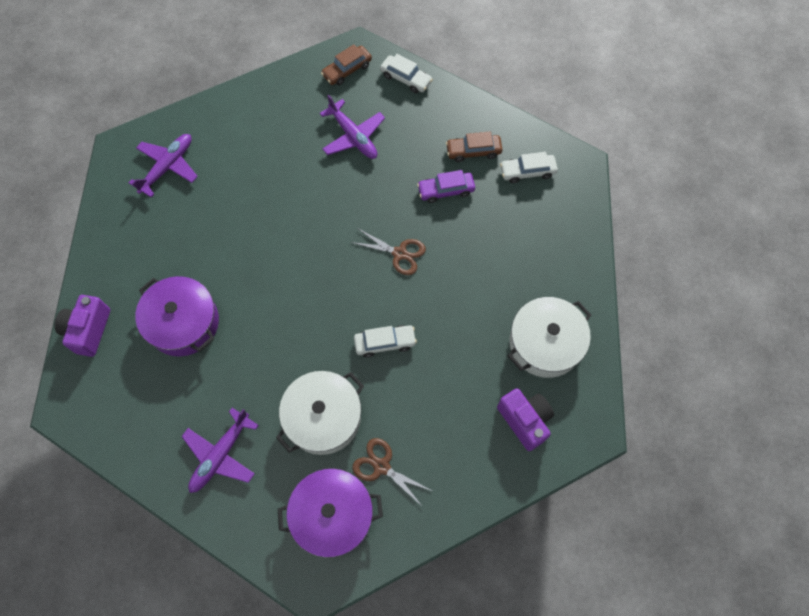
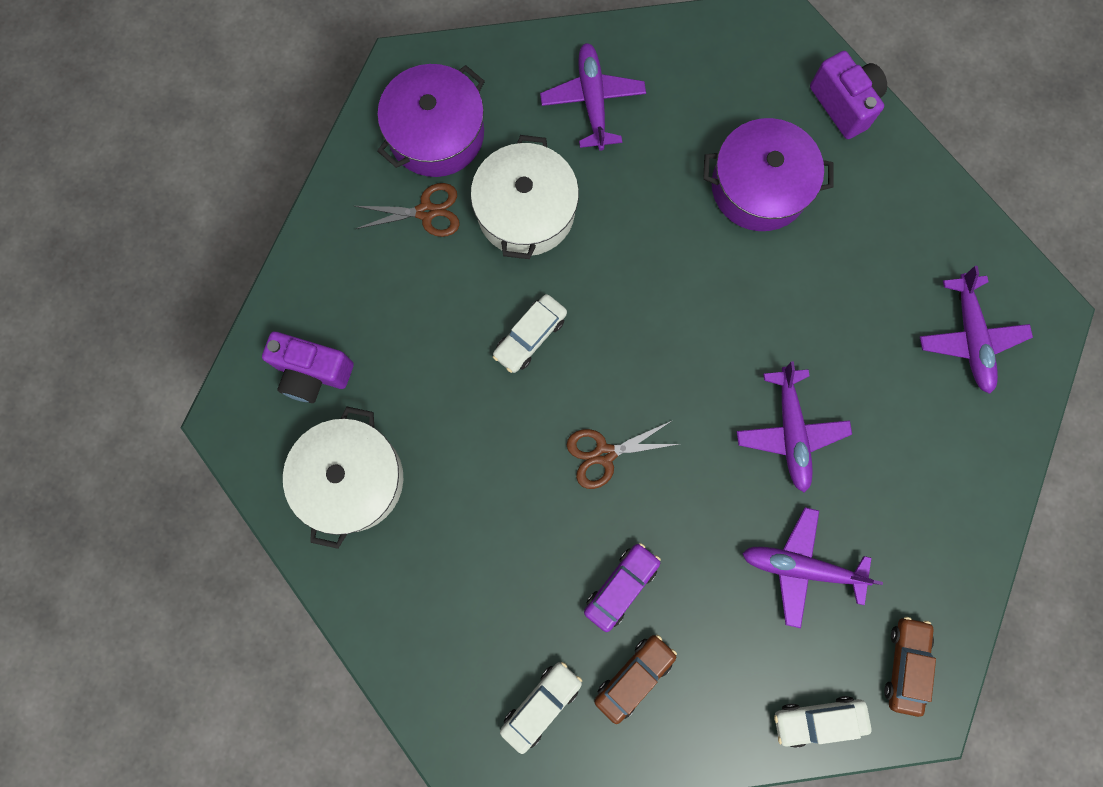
camera: 140 degrees right, 10 degrees up
(298, 193) = (790, 432): none -> purple plane

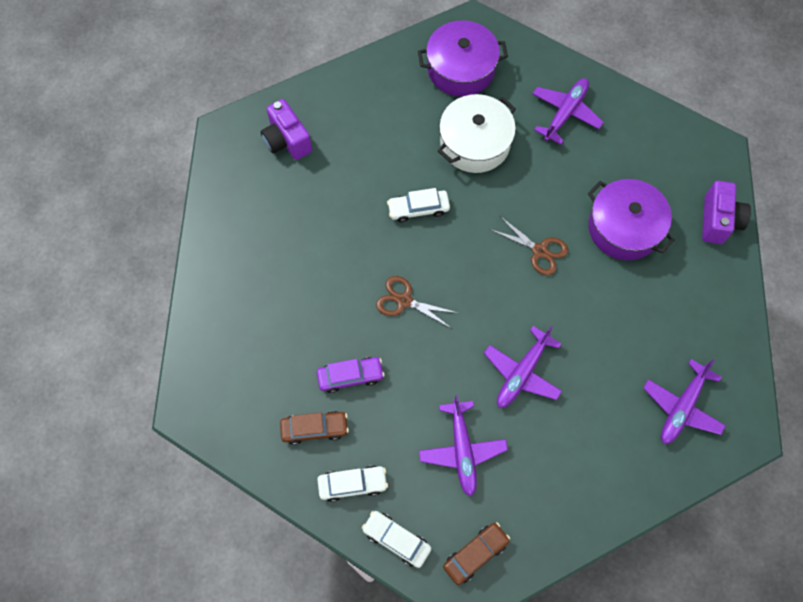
camera: 40 degrees right, 10 degrees down
(352, 479) = (258, 208): white pot -> none
(426, 212) = (419, 104): brown scissors -> brown scissors (539, 251)
(541, 704) = (252, 401): white car -> white car (352, 484)
(801, 567) = (462, 450): purple plane -> purple plane turned 150 degrees counterclockwise

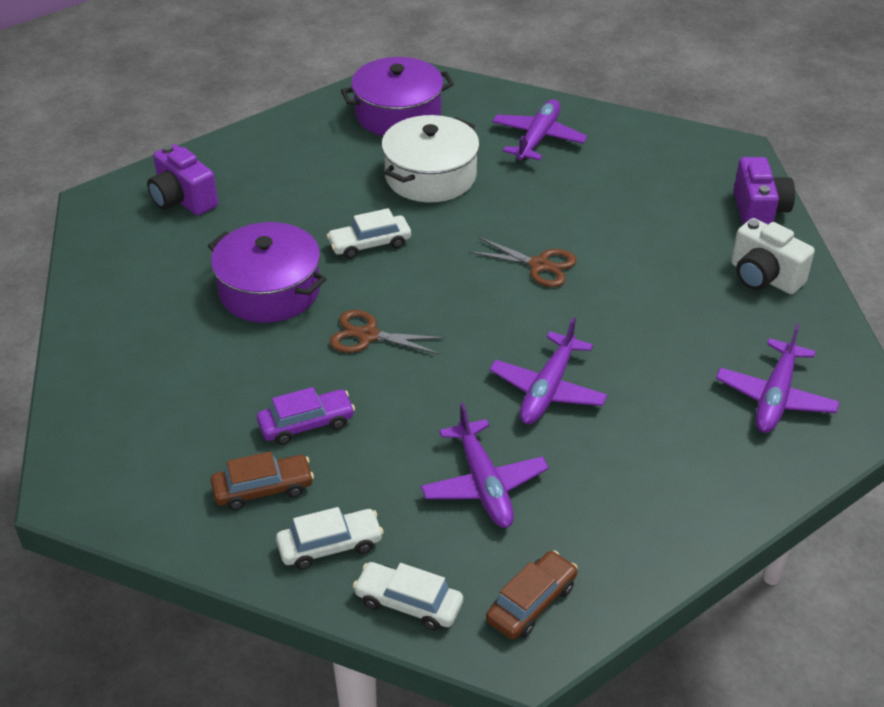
camera: 10 degrees left, 25 degrees down
(624, 228) = (642, 231): purple pot -> purple pot (269, 290)
(704, 290) = (763, 277): none -> white camera

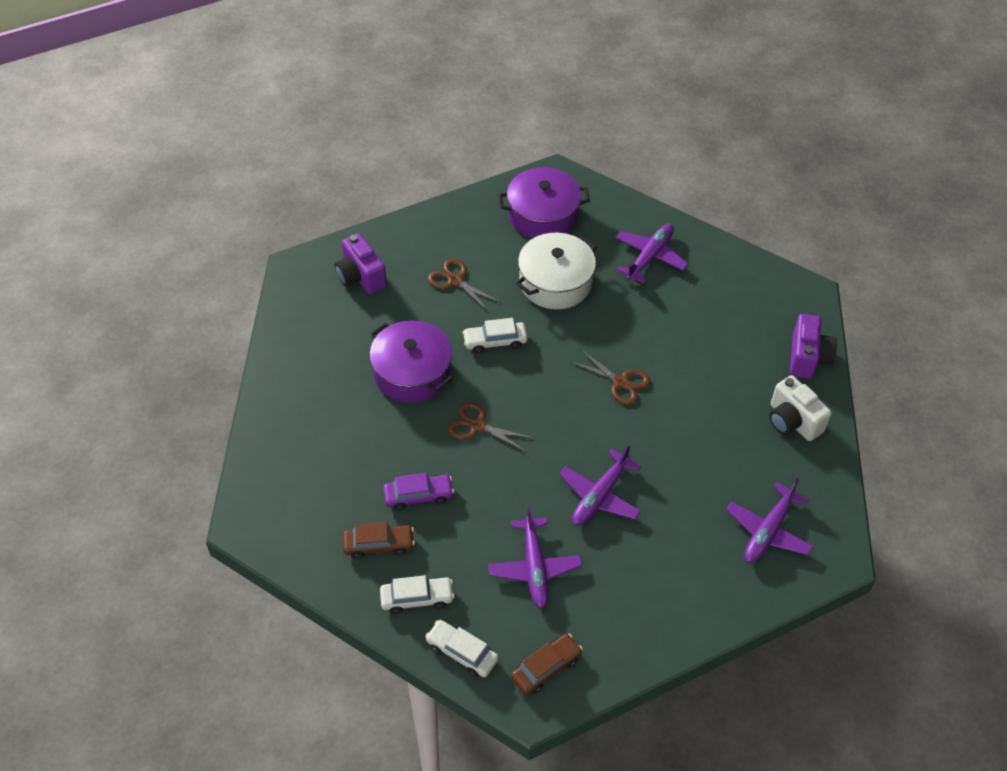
camera: 10 degrees right, 10 degrees up
(305, 189) = (455, 281): none -> brown scissors

